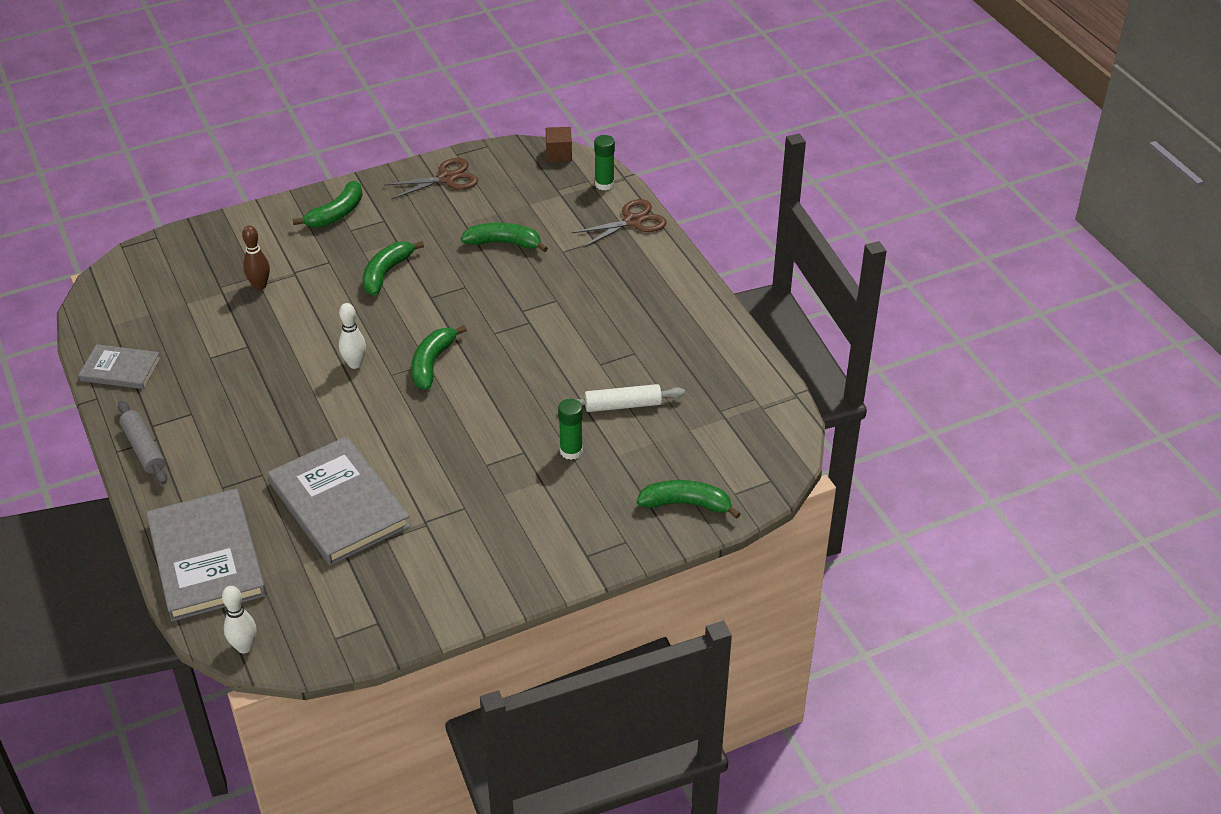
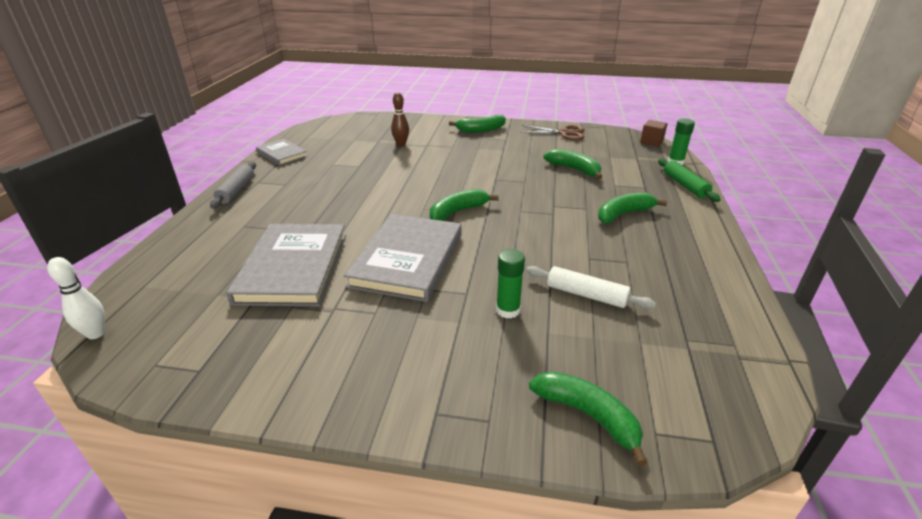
camera: 35 degrees right, 10 degrees down
(207, 558) = (173, 261): grey book -> grey book (408, 259)
(355, 364) = (407, 194): white bowling pin -> none
(386, 273) = (480, 160): green banana -> green banana (624, 214)
(633, 221) = (685, 185): brown scissors -> green rolling pin

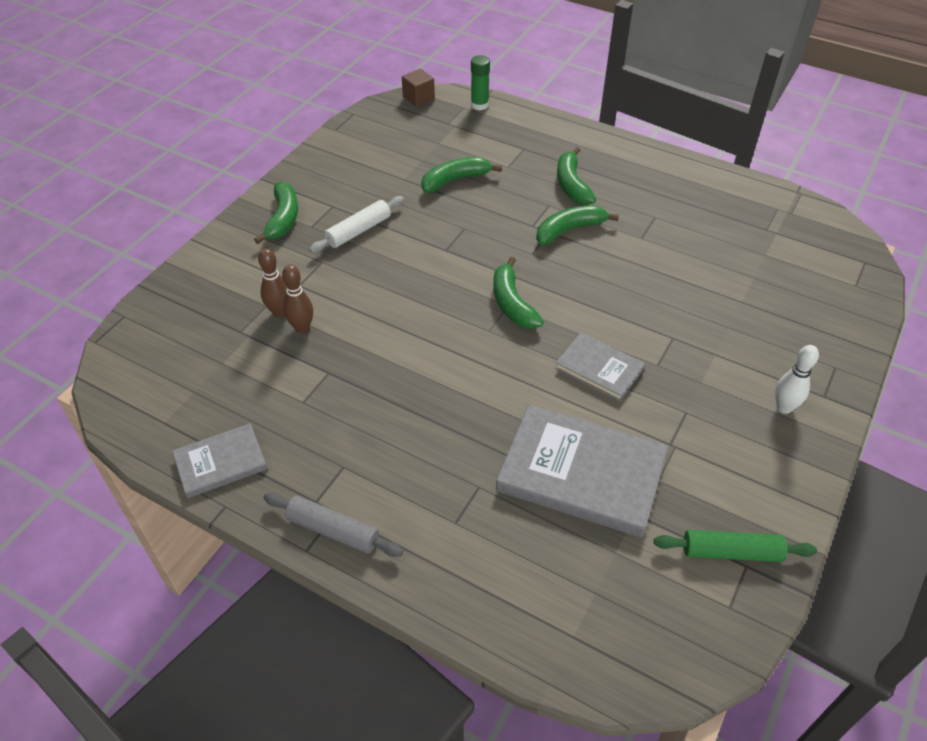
camera: 70 degrees left, 15 degrees up
(96, 334) = (663, 676): white bowling pin -> white bowling pin (784, 407)
(391, 152) = (302, 328): none -> brown bowling pin
(408, 259) = (599, 368): grey book -> grey book, size x0.55
(508, 310) = (706, 317): green glue stick -> none
(564, 133) = (348, 151): brown scissors -> none
(586, 295) = (697, 260): white rolling pin -> white rolling pin (358, 231)
(588, 415) = (837, 312): green banana -> green banana (569, 230)
(685, 185) = (533, 122): green rolling pin -> green rolling pin (731, 552)

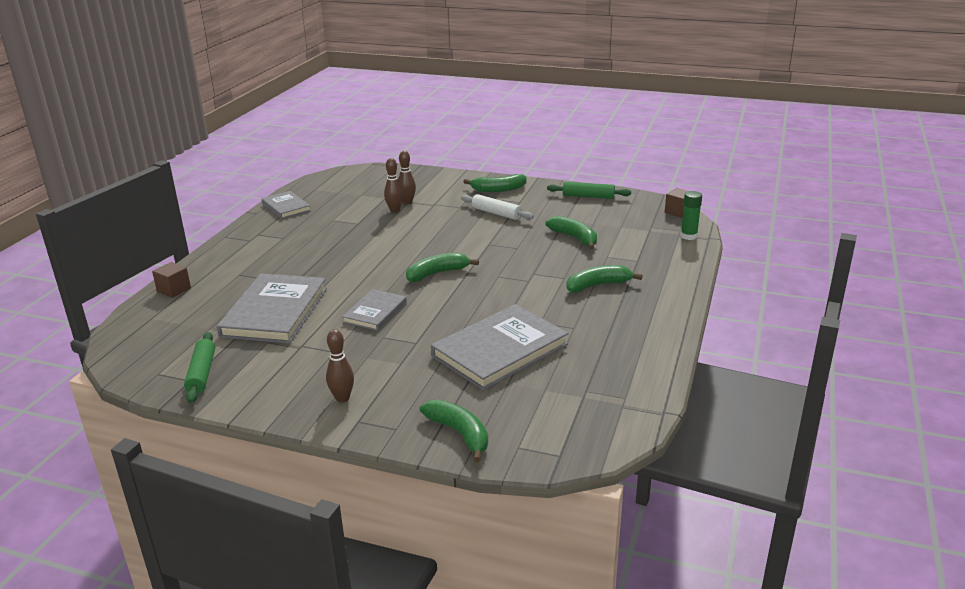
camera: 80 degrees right, 20 degrees down
(333, 530) = (237, 241): grey rolling pin -> none
(345, 149) = (588, 196): none -> green rolling pin
(486, 612) = (174, 290): none -> brown cube
(569, 230) = (534, 289): green banana -> green banana (459, 434)
(694, 274) = (499, 350): none -> grey book
(784, 407) = (342, 398): white bowling pin -> brown bowling pin

